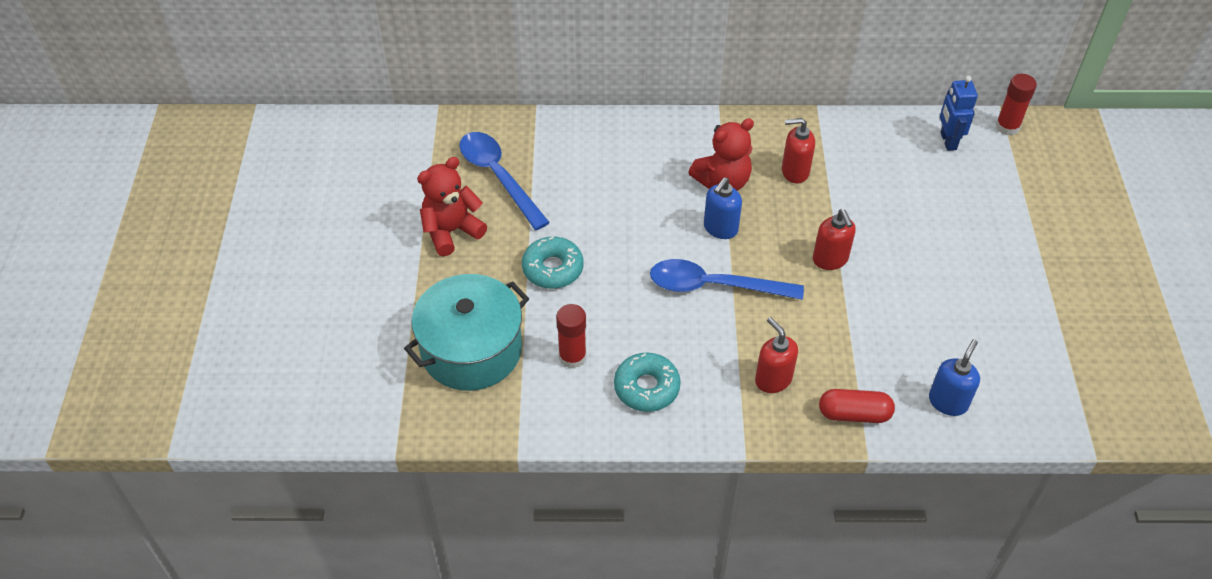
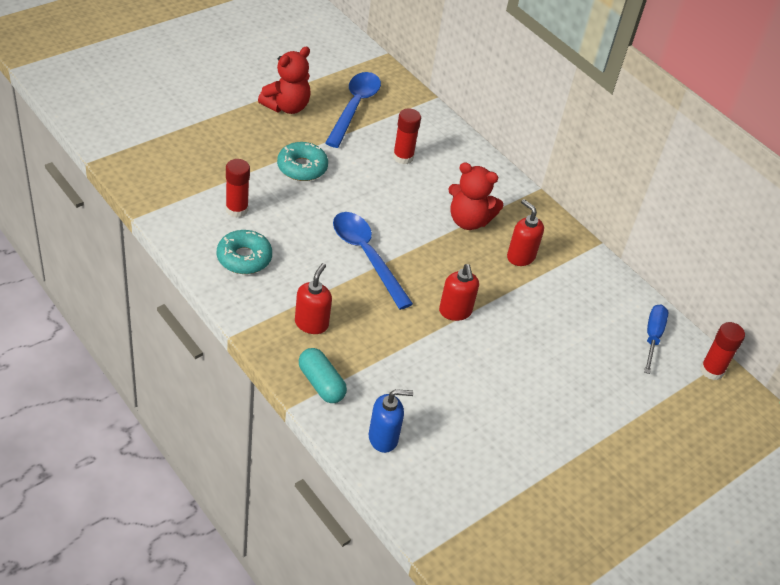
camera: 45 degrees right, 5 degrees down
(451, 231) = (287, 106): red teddy bear -> red teddy bear turned 120 degrees clockwise
(471, 350) = (199, 159): turquoise pot -> none
(600, 180) = (403, 157): none -> red glue stick
(720, 228) = (423, 237): blue soap dispenser -> none
(830, 259) = (455, 311): red soap dispenser -> red soap dispenser turned 45 degrees counterclockwise
(854, 414) = (321, 383): red capsule -> turquoise capsule
(948, 141) = (652, 337): blue robot -> blue screwdriver

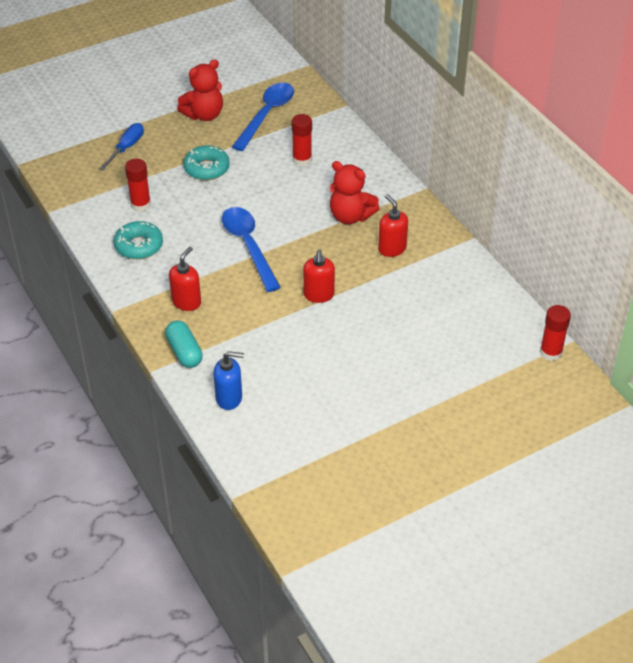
camera: 15 degrees right, 0 degrees up
(652, 337) = (501, 321): blue screwdriver -> blue screwdriver (126, 148)

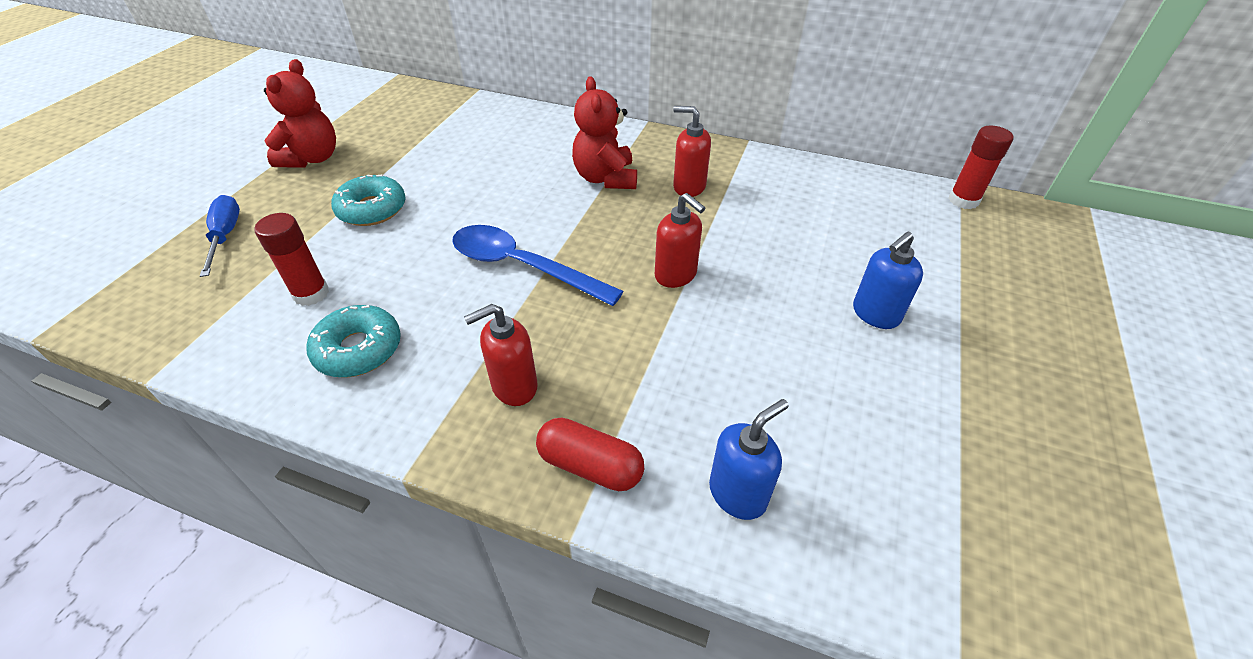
camera: 40 degrees left, 0 degrees up
(184, 352) = (590, 466): turquoise capsule -> red capsule
(186, 302) = (514, 386): red soap dispenser -> red soap dispenser turned 105 degrees counterclockwise
(266, 115) = (395, 129): blue spoon -> none
(302, 159) = (485, 151): red glue stick -> none
(350, 216) = (605, 178): red teddy bear -> red teddy bear turned 90 degrees clockwise
(393, 374) = (875, 314): none -> blue soap dispenser

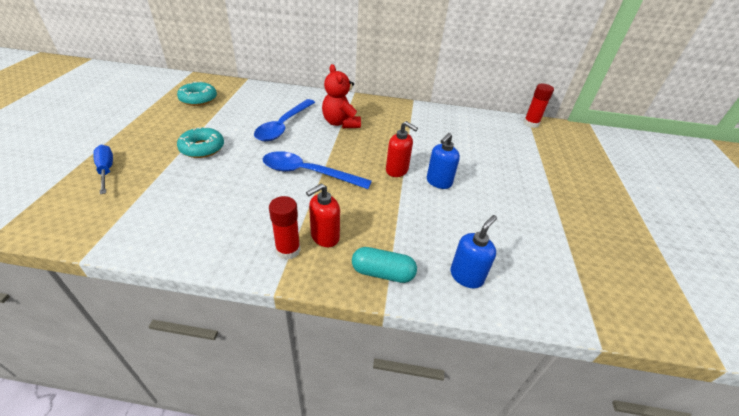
camera: 15 degrees left, 5 degrees down
(311, 293) = (178, 199): red glue stick -> red glue stick (288, 250)
(312, 158) = (151, 122): red teddy bear -> none
(358, 349) = (221, 227): turquoise donut -> turquoise donut (198, 99)
(509, 178) = (283, 126): none -> blue spoon
(590, 466) = (382, 273): red capsule -> turquoise capsule
(689, 187) = (389, 125): red soap dispenser -> none
(875, 314) = (506, 181): blue soap dispenser -> blue soap dispenser (438, 182)

